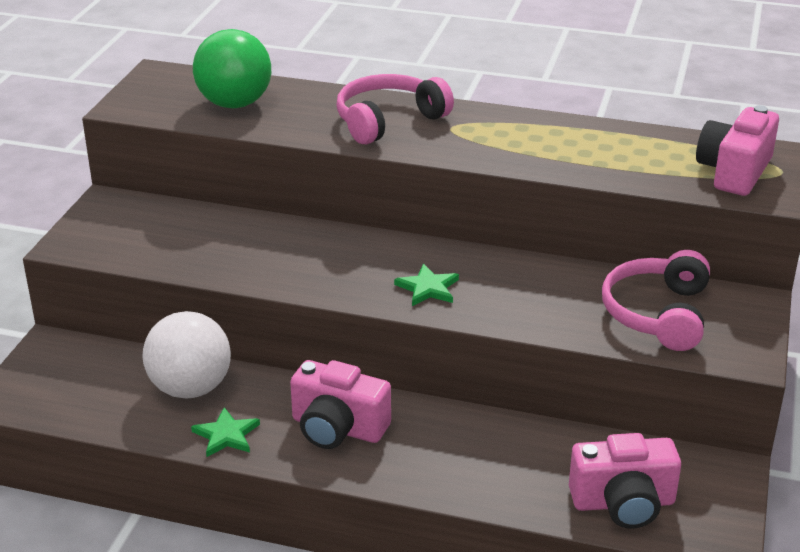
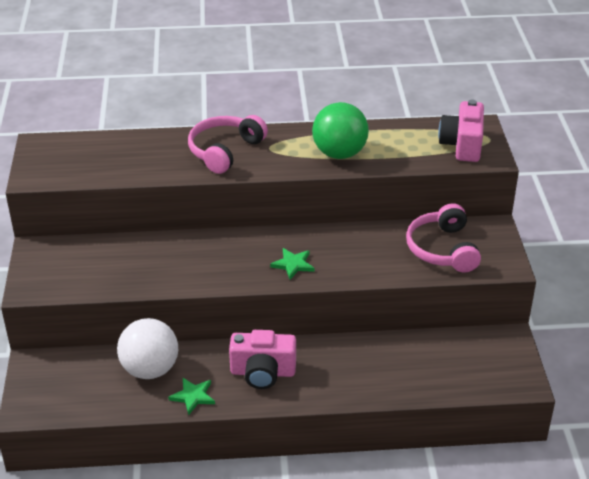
camera: 20 degrees left, 5 degrees up
(234, 104) = (110, 159): green ball -> green ball (339, 153)
(623, 503) = (459, 376): pink camera -> none

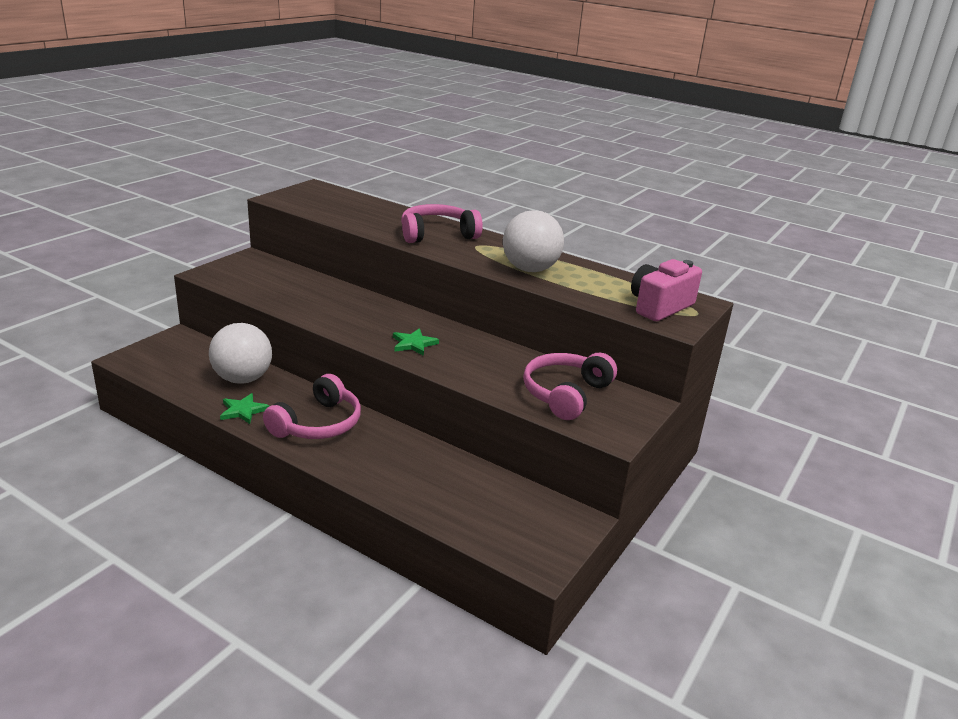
camera: 35 degrees right, 10 degrees down
(262, 372) = (318, 424): pink camera -> pink headphones
(339, 153) = (530, 269): green ball -> white ball

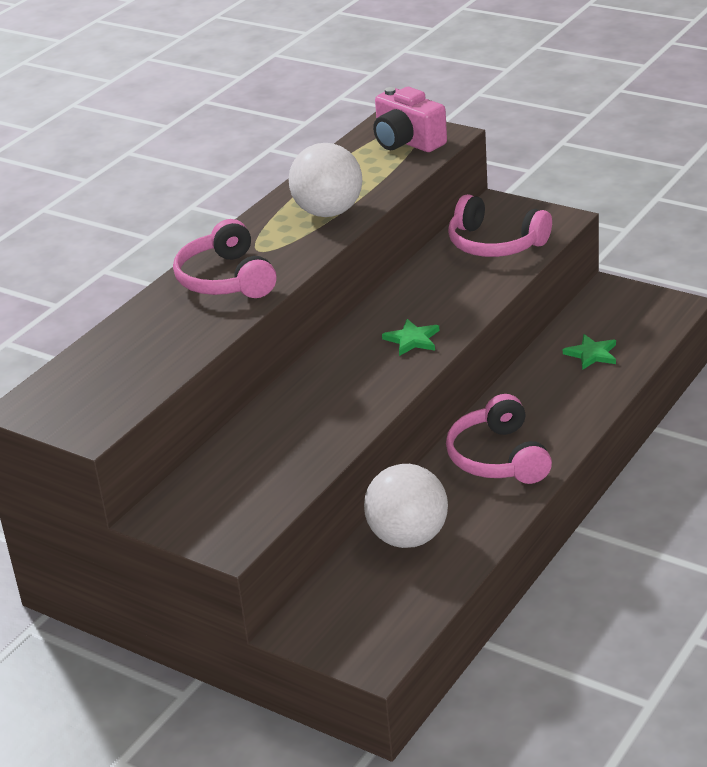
camera: 85 degrees left, 5 degrees up
(243, 410) = (485, 520): green star -> green star (592, 354)
(318, 424) = (498, 458): pink headphones -> pink headphones turned 135 degrees counterclockwise

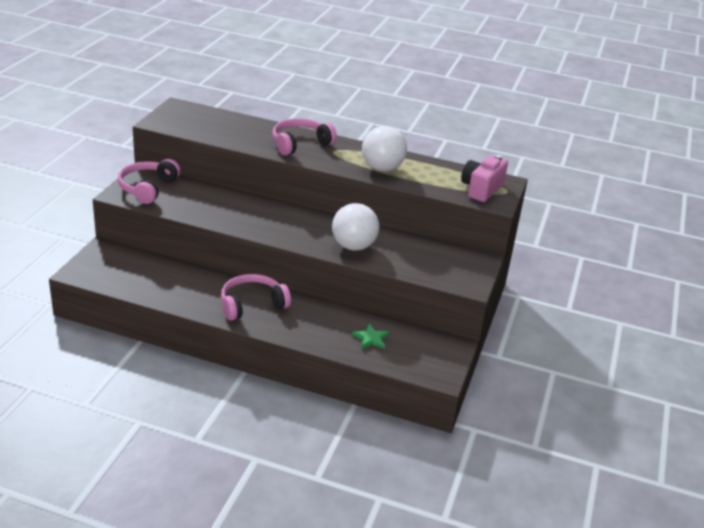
camera: 70 degrees right, 0 degrees up
(408, 537) = (176, 277): white ball -> white ball (353, 246)
(412, 340) = (309, 235): green star -> none
(495, 244) = (429, 260): pink headphones -> pink headphones (147, 188)

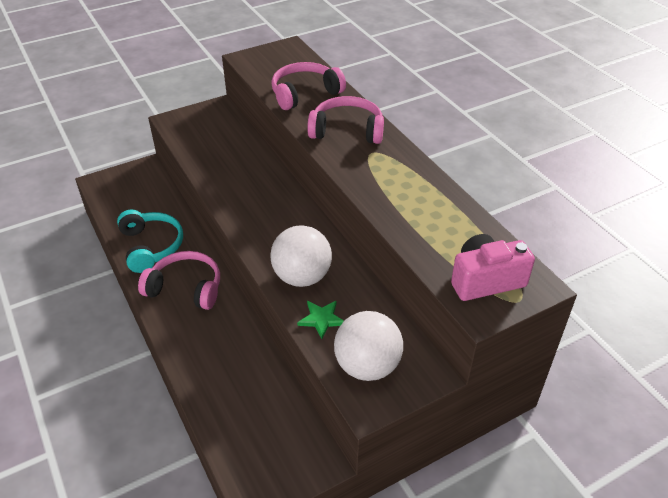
camera: 45 degrees right, 10 degrees up
(147, 188) = (203, 123): pink headphones -> pink headphones (304, 93)
(189, 293) = (151, 246): none -> turquoise headphones
(371, 338) = (243, 395): green star -> green star (321, 319)
(382, 168) = (396, 196): white ball -> white ball (367, 366)

